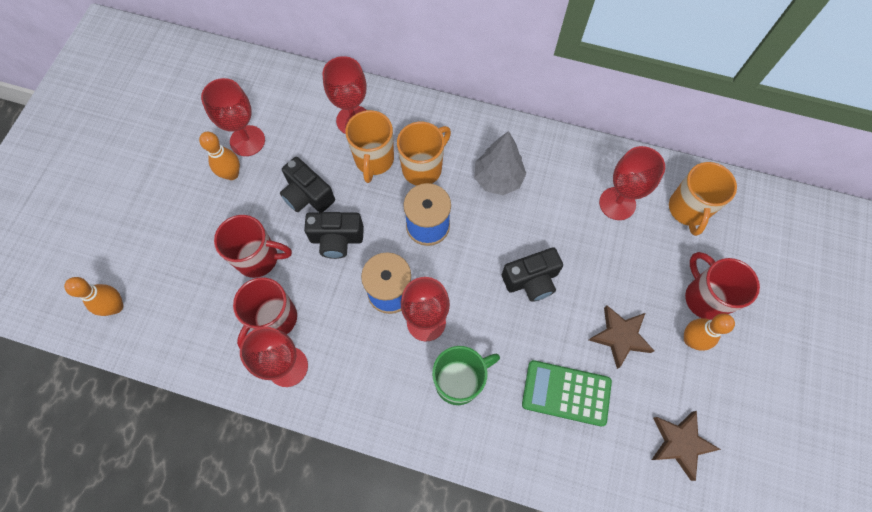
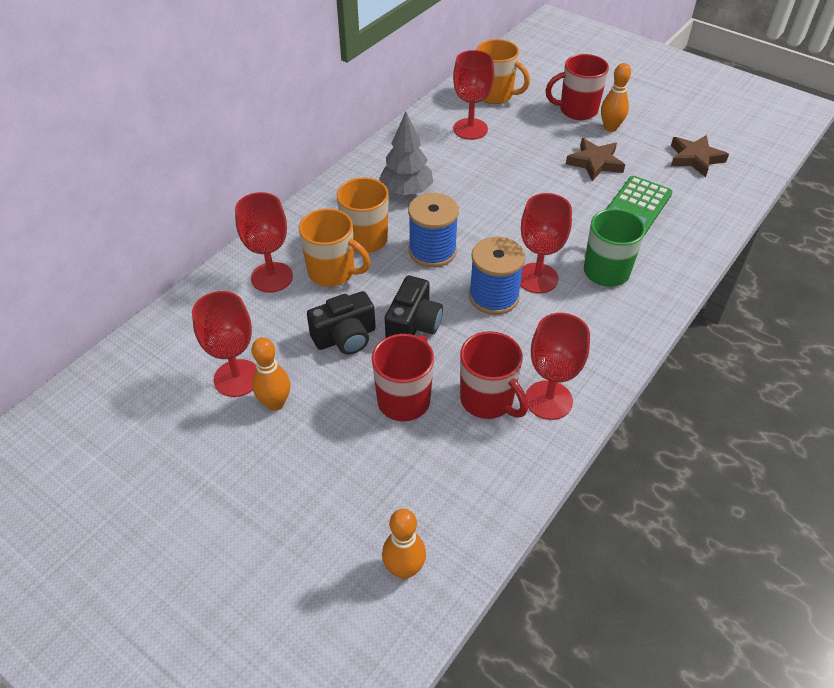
camera: 70 degrees left, 20 degrees down
(531, 280) = (522, 198): black camera -> none

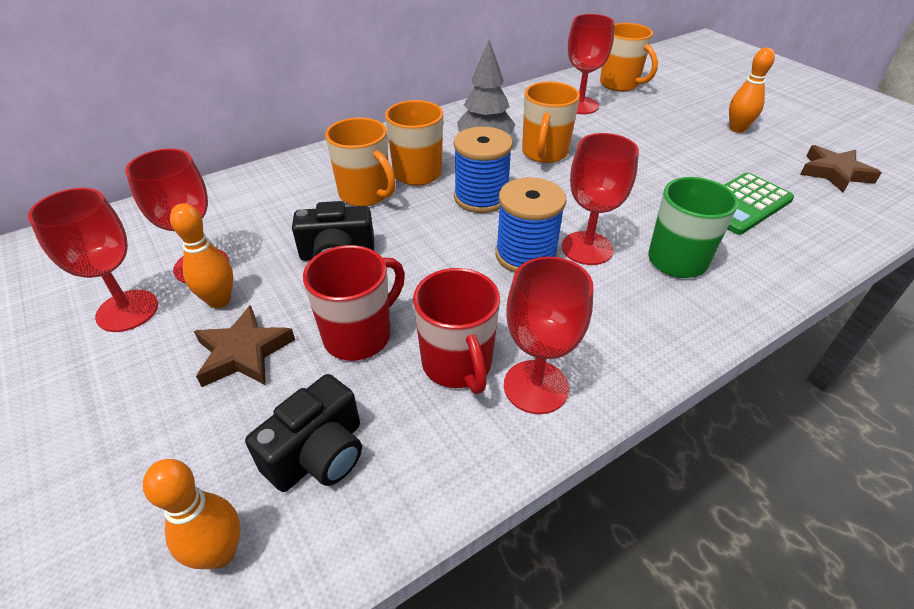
camera: 20 degrees right, 5 degrees down
(272, 277) = (304, 186): red goblet -> red goblet (127, 311)
(413, 325) = (418, 261): black camera -> black camera (318, 454)
(463, 191) = (544, 153): none -> orange mug
(577, 110) = (704, 109): red mug -> none
(595, 163) = (706, 155): brown star -> brown star (243, 353)

